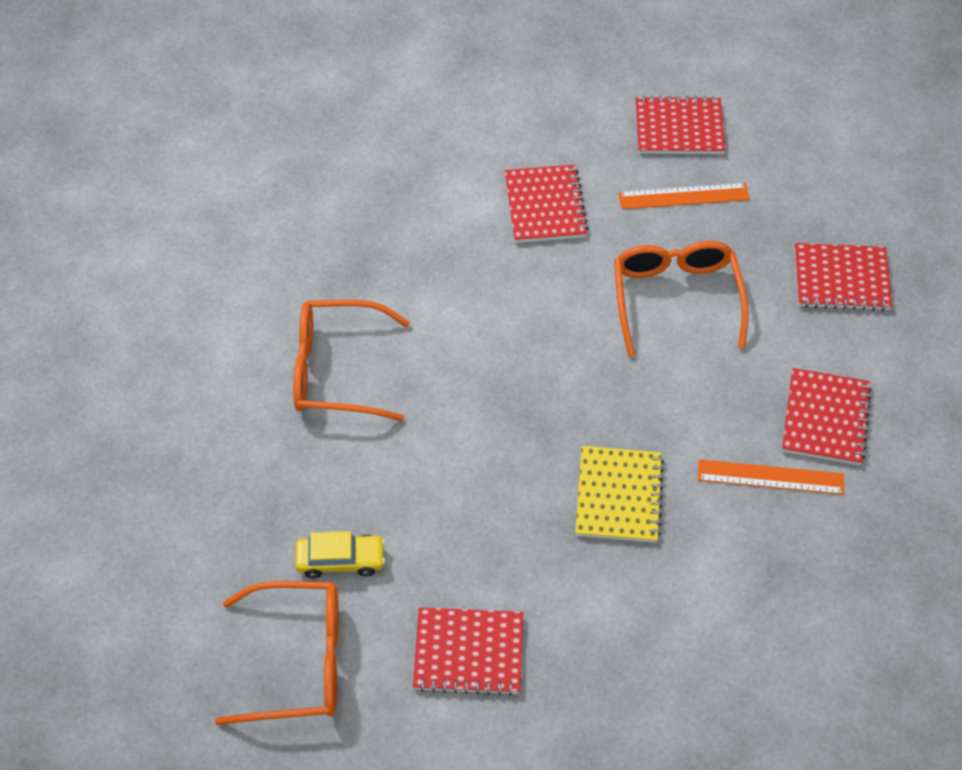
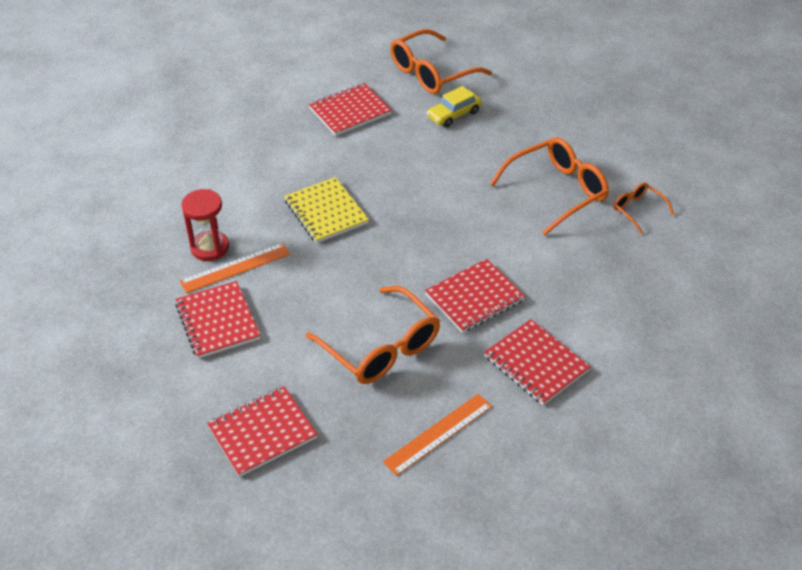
camera: 145 degrees right, 10 degrees down
(279, 298) = (637, 210): none -> orange glasses
(679, 128) = (492, 498): red notebook -> red notebook (474, 298)
(785, 523) = (210, 248): none -> red hourglass

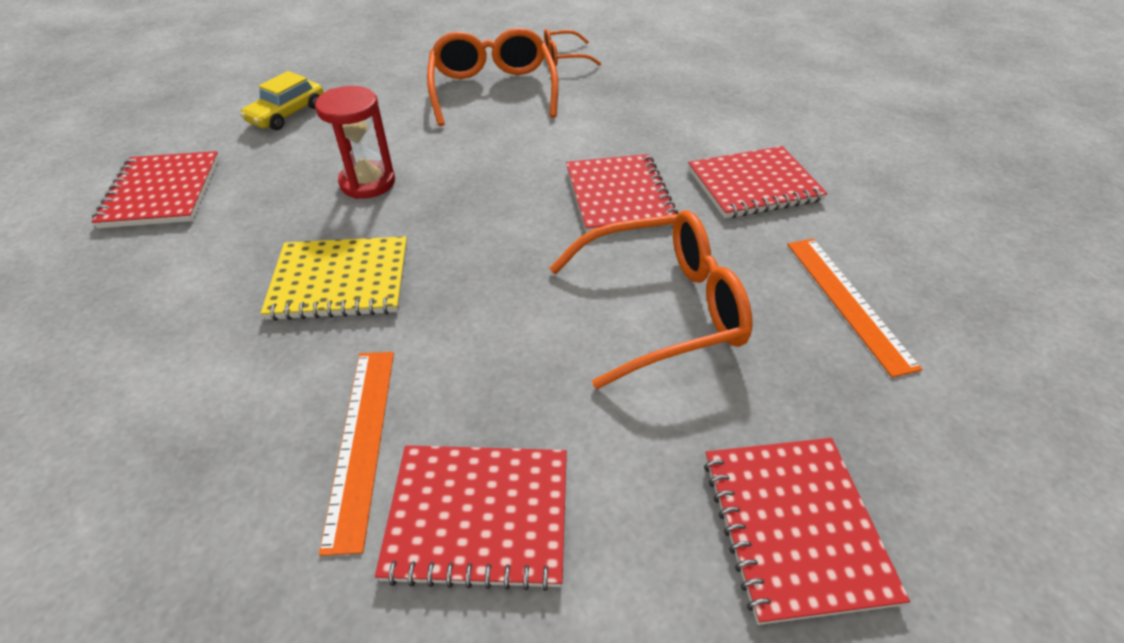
camera: 65 degrees left, 0 degrees up
(210, 248) = (274, 468): red hourglass -> red hourglass (367, 183)
(431, 73) = (190, 107): orange glasses -> none
(454, 114) = (287, 114): yellow car -> yellow car turned 45 degrees clockwise

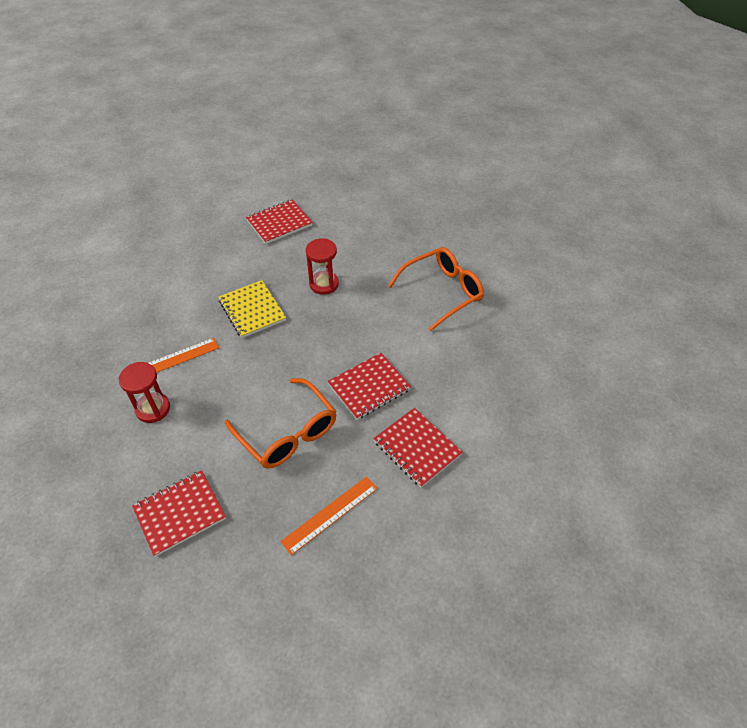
camera: 65 degrees right, 5 degrees up
(287, 114) = (362, 226): yellow car -> none
(478, 516) = (153, 409): red notebook -> red hourglass
(564, 57) = (508, 308): orange glasses -> none

